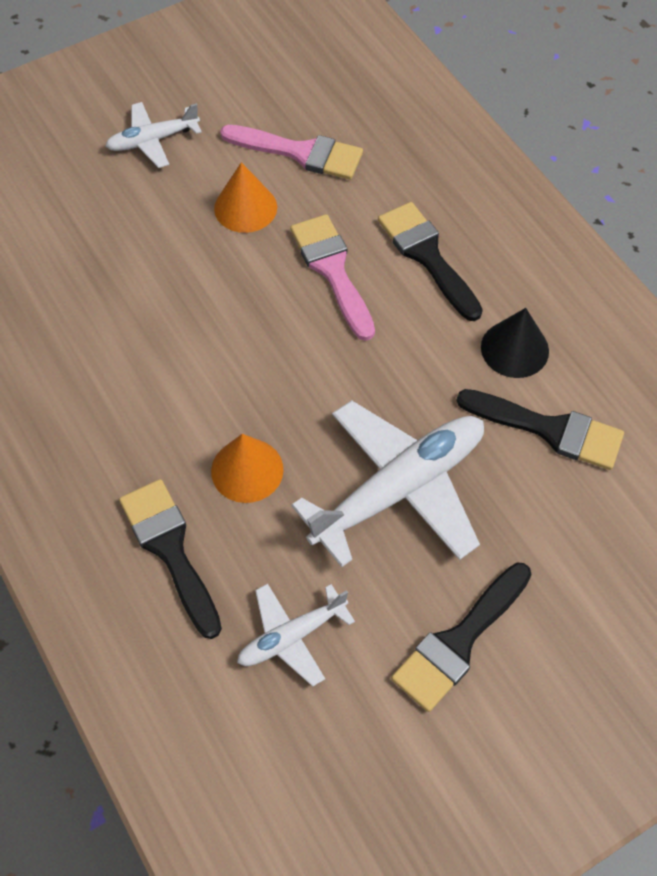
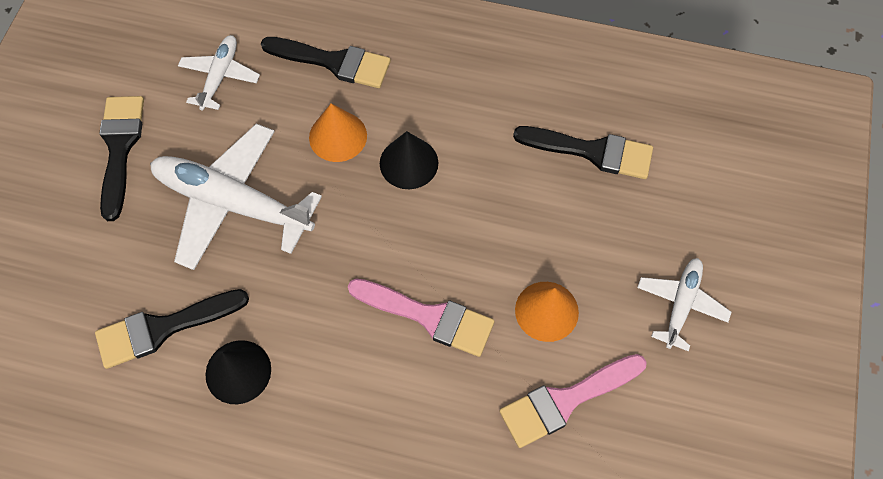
camera: 135 degrees right, 5 degrees up
(215, 393) = (409, 163): none -> black cone
(399, 488) = (232, 203): white plane -> white plane turned 105 degrees clockwise
(427, 256) = (372, 394): black brush -> black brush (592, 151)

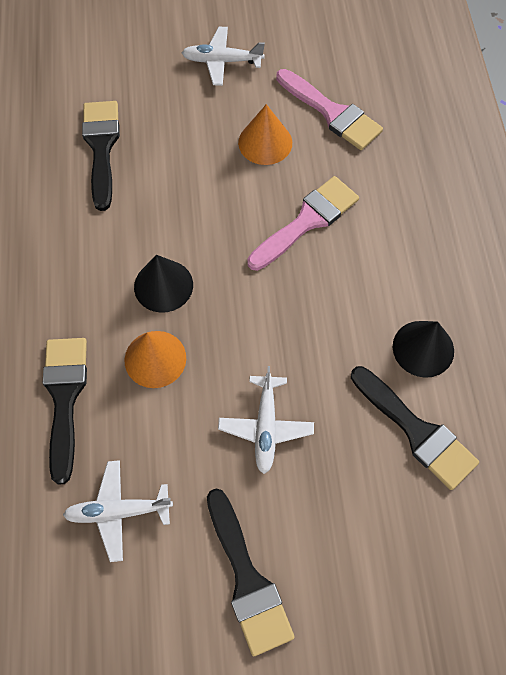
camera: 110 degrees left, 0 degrees up
(120, 148) = (247, 579): black brush -> black brush turned 90 degrees counterclockwise
(232, 203) = (266, 427): white plane -> white plane, size x0.54
(428, 317) = (307, 221): pink brush -> pink brush turned 45 degrees clockwise

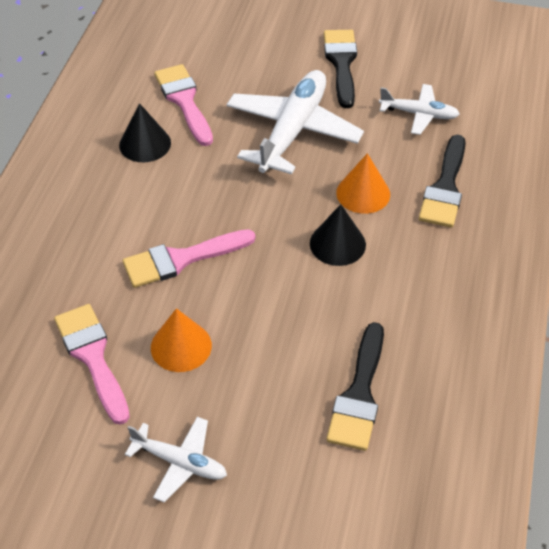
camera: 160 degrees left, 15 degrees down
(266, 427) = (293, 131): white plane -> white plane, size x1.87
(416, 431) = (184, 101): black brush -> pink brush

